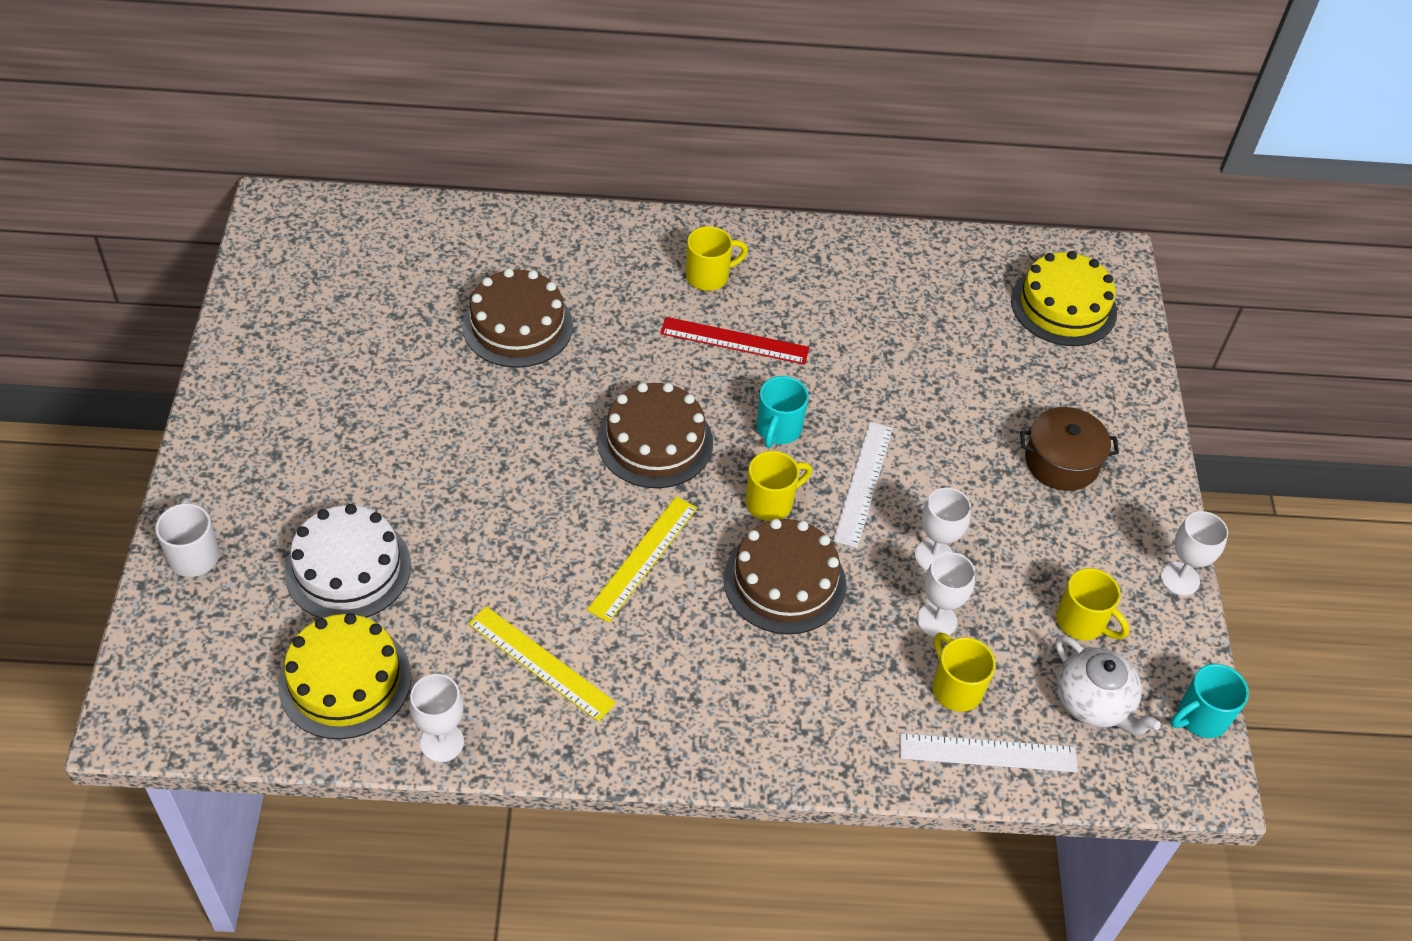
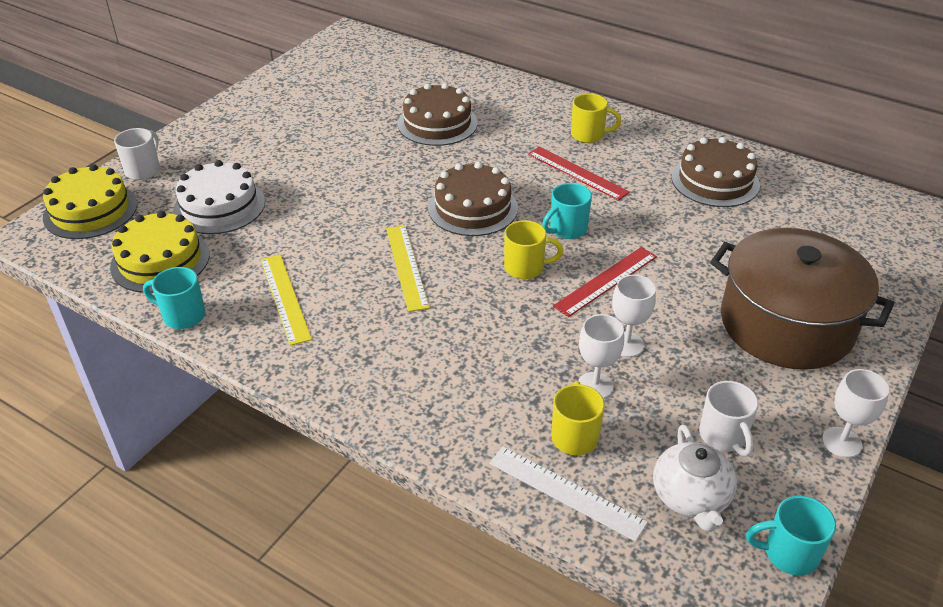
camera: 35 degrees right, 10 degrees down
(442, 742) = (182, 316): white goblet -> turquoise mug
(643, 558) = (406, 266): yellow ruler -> yellow ruler turned 75 degrees counterclockwise
(784, 581) = (495, 316): brown cake -> brown cake (715, 181)
(863, 483) = (606, 281): white ruler -> red ruler
(1061, 462) = (786, 324): brown pot -> brown pot, size x1.93
(1063, 306) = (862, 230): yellow cake -> yellow cake (90, 210)
(1082, 622) = (723, 437): yellow mug -> white mug

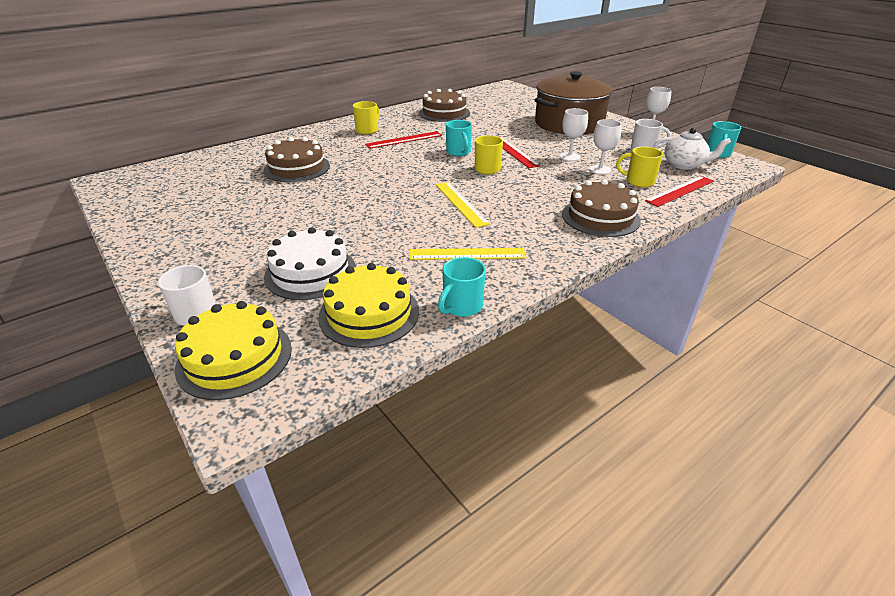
camera: 70 degrees left, 5 degrees down
(406, 266) = (461, 203): yellow ruler -> yellow ruler turned 60 degrees clockwise
(472, 208) = (412, 173): brown cake -> brown cake (600, 217)
(566, 492) = (680, 191): white ruler -> red ruler

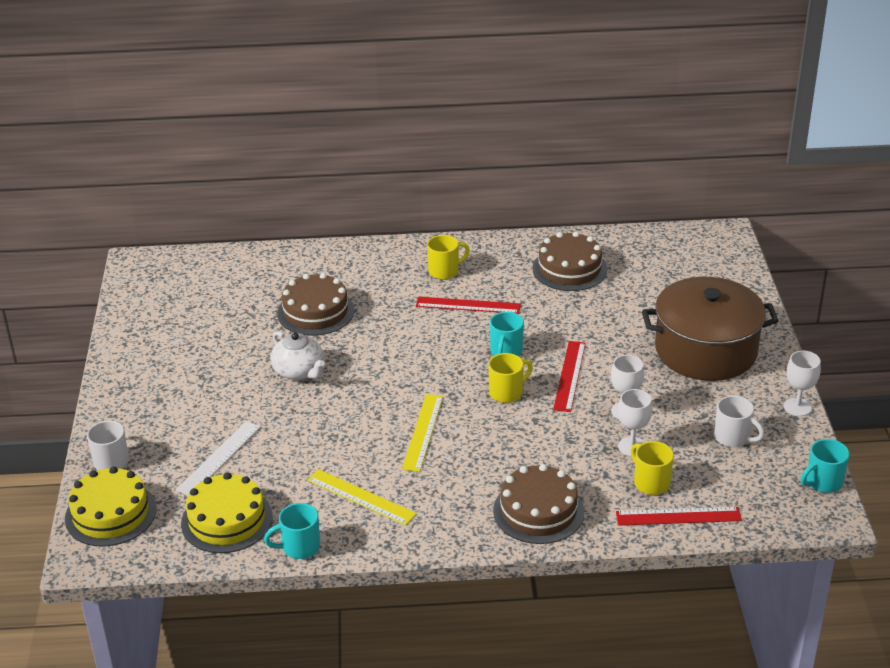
camera: 35 degrees right, 0 degrees up
(310, 272) = (219, 458): white cake -> white ruler
(684, 165) = (747, 481): white teapot -> white teapot (299, 371)

